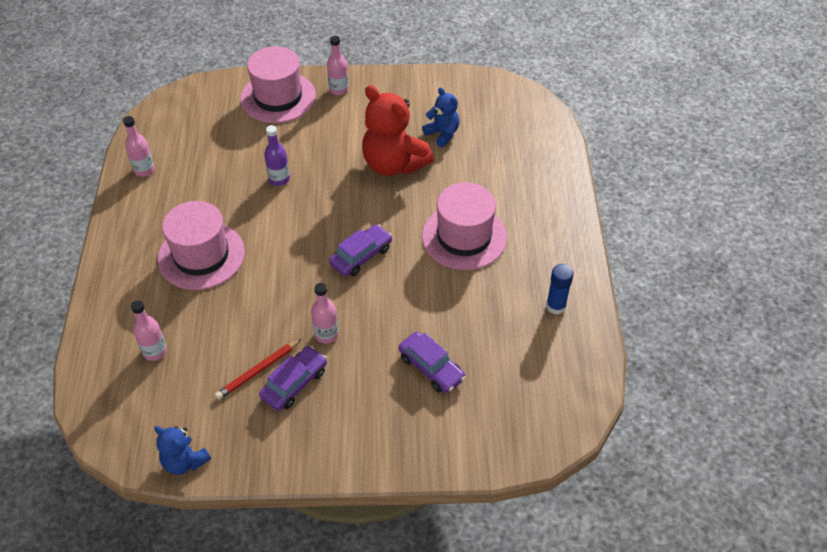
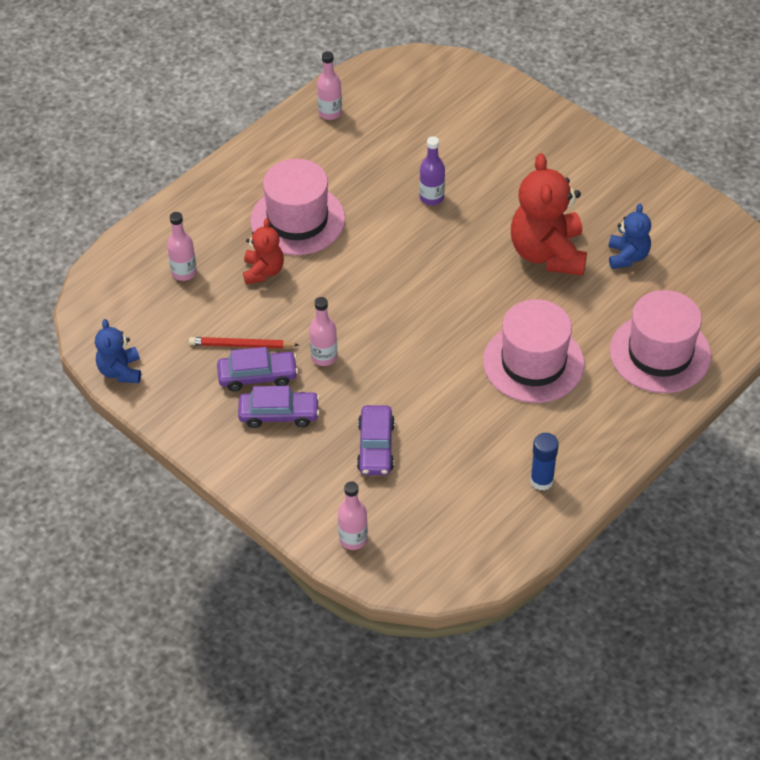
camera: 45 degrees right, 0 degrees up
(215, 308) = (263, 271): none -> red teddy bear
(278, 97) = (515, 120): pink hat -> pink hat (660, 353)
(339, 90) = (579, 149): pink bottle -> pink bottle (353, 539)
(361, 256) = (425, 314): purple car -> purple car (279, 414)

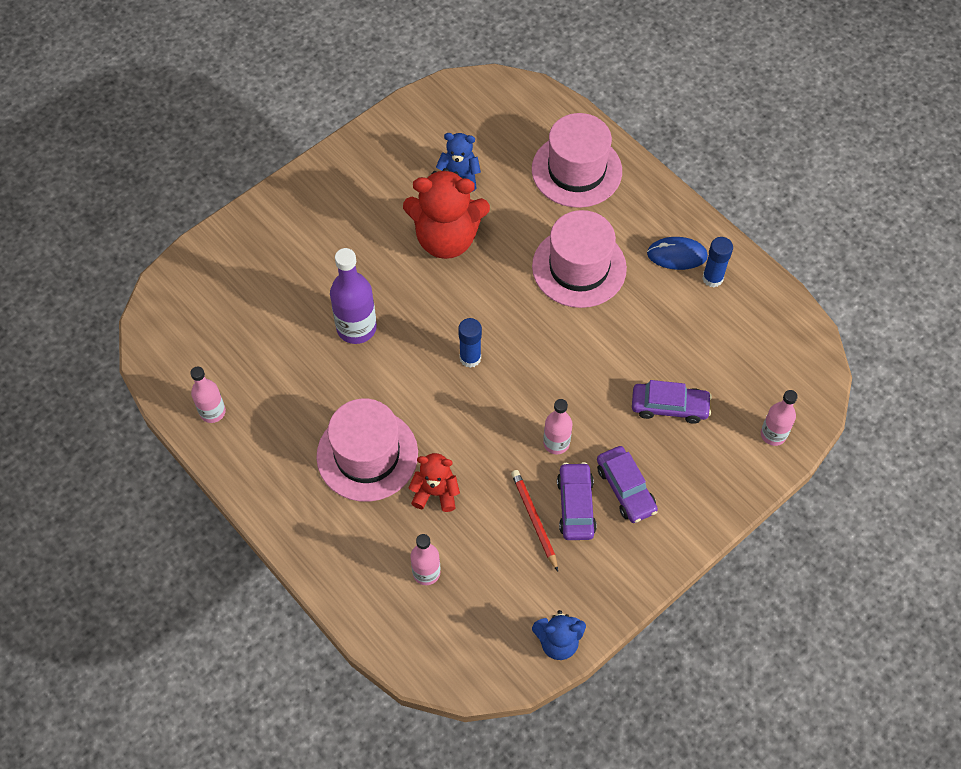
camera: 85 degrees left, 10 degrees up
(241, 345) = (534, 519): red pencil -> red pencil turned 150 degrees clockwise
(279, 414) = (625, 489): purple car -> purple car turned 150 degrees clockwise
(410, 284) = (470, 358): none -> blue glue stick
(431, 197) = (356, 328): purple bottle -> purple bottle, size x1.59
(566, 447) = (677, 255): none -> blue mouse

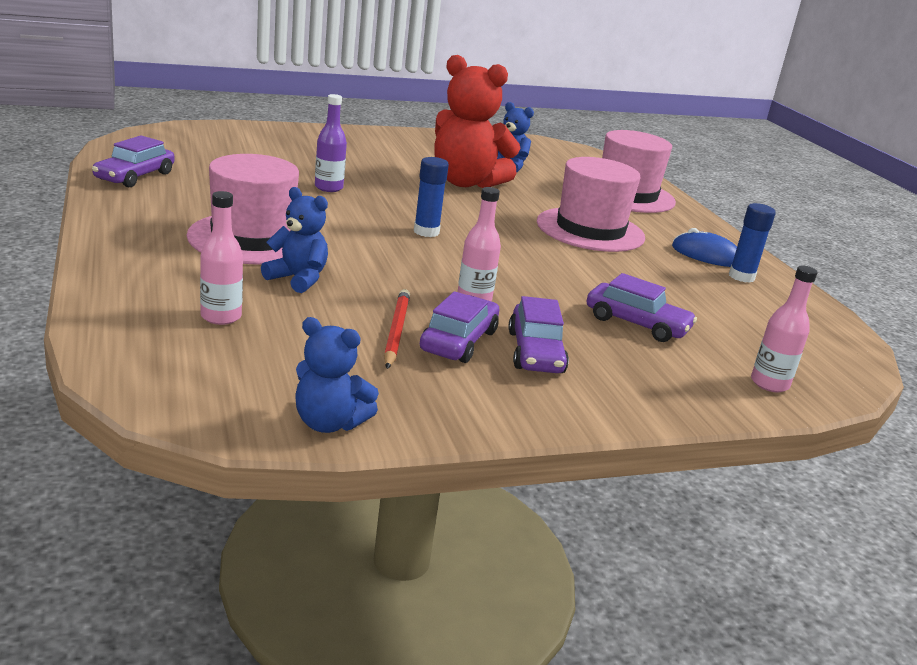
camera: 20 degrees right, 35 degrees down
(212, 412) = (135, 176): pink bottle -> purple car
(356, 328) = (328, 188): purple bottle -> purple bottle, size x0.63
(435, 493) = (298, 279): red teddy bear -> blue teddy bear

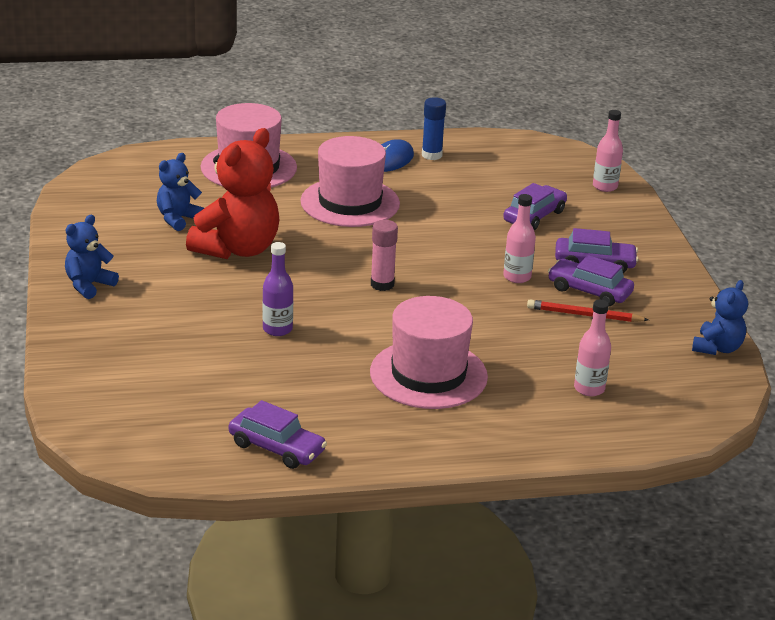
camera: 80 degrees left, 5 degrees up
(298, 279) = (508, 353): blue teddy bear -> blue teddy bear (89, 285)
(426, 232) = (382, 284): blue glue stick -> pink glue stick

